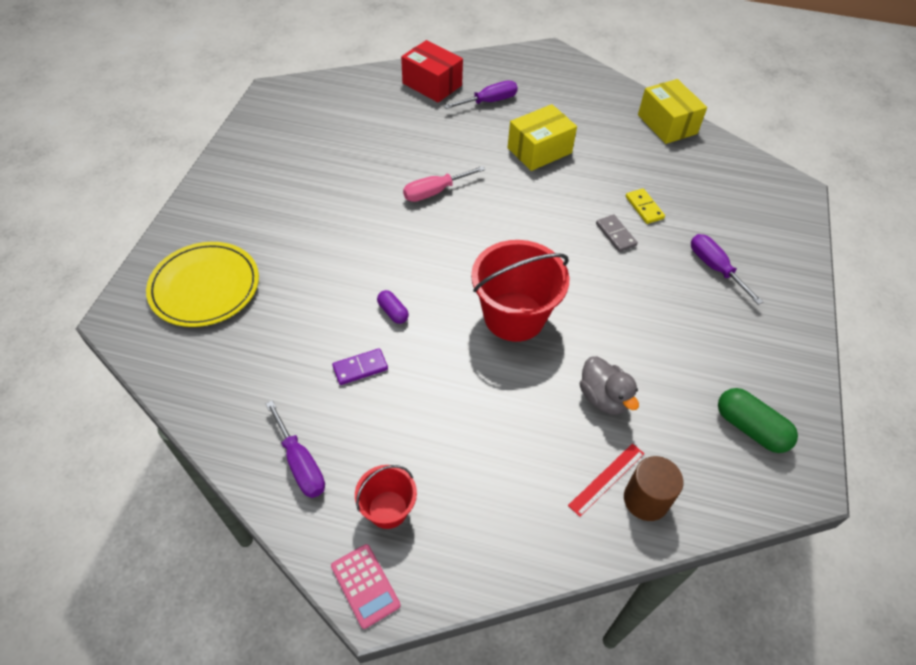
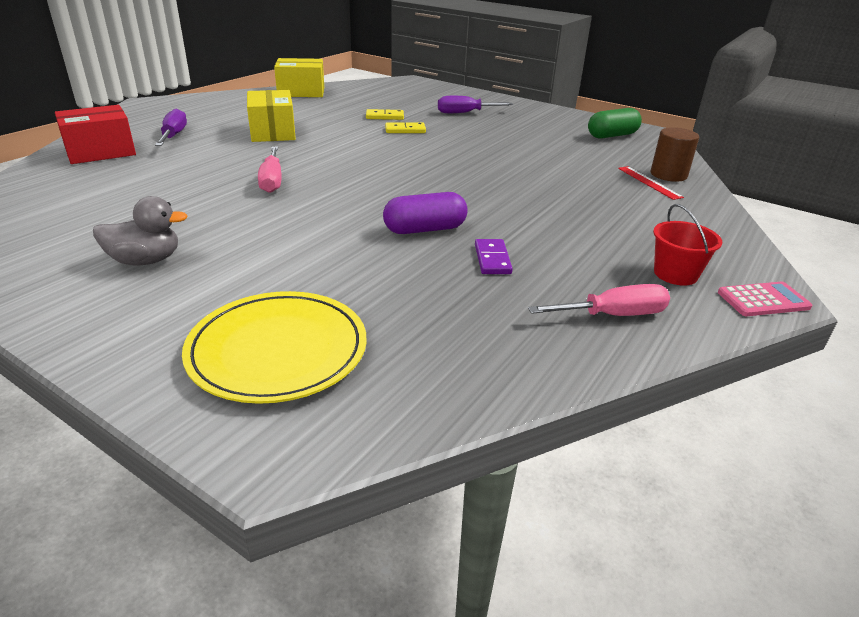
camera: 70 degrees left, 20 degrees down
(300, 464) = (613, 315): purple screwdriver -> pink screwdriver
(393, 312) = (425, 229): purple capsule -> purple capsule, size x1.76
(514, 316) = (468, 180): red bucket -> none
(603, 398) = (572, 168): grey duck -> grey duck (145, 260)
(615, 235) = (405, 130): grey domino -> yellow domino

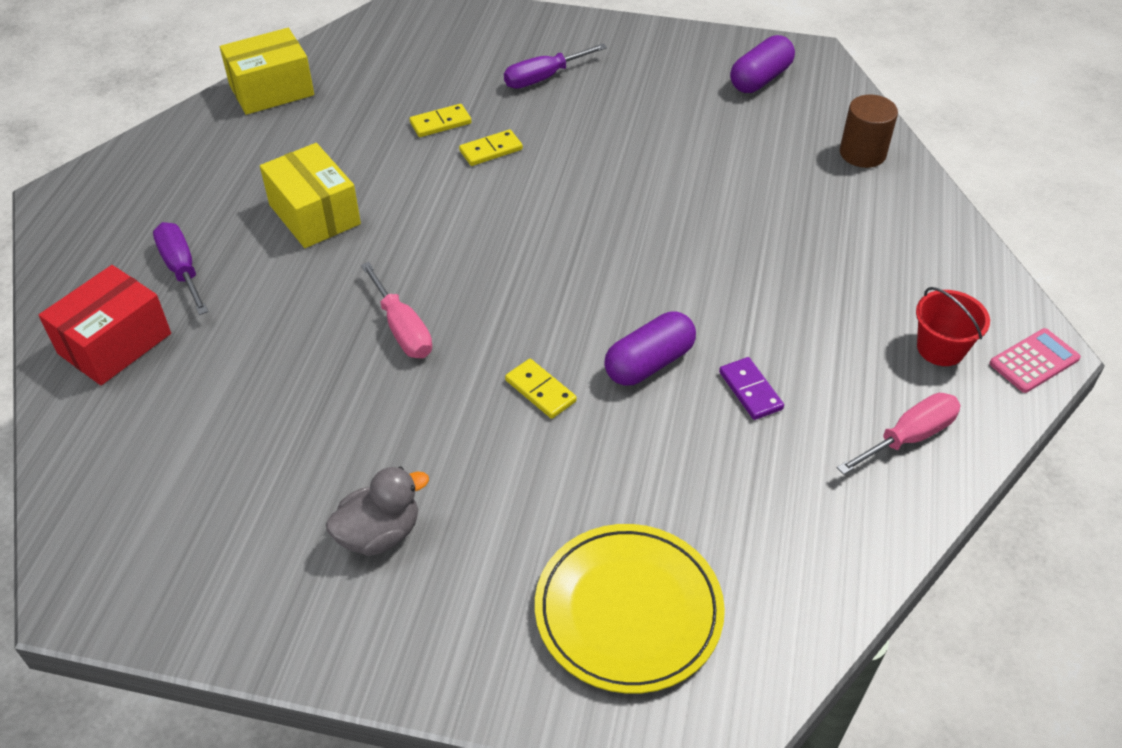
camera: 20 degrees left, 15 degrees up
(333, 224) = (540, 391): none -> yellow domino
(612, 135) = (760, 79): green capsule -> purple capsule
(649, 182) = (847, 178): red ruler -> none

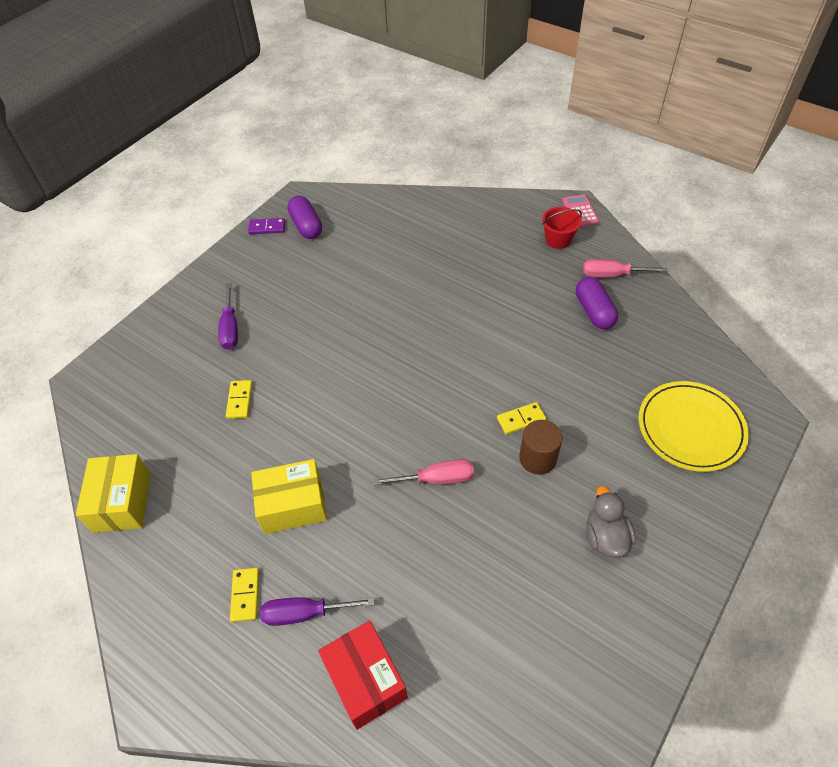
camera: 65 degrees left, 5 degrees up
(491, 150) = (288, 380): yellow domino -> yellow domino (245, 595)
(649, 363) = (520, 360): purple capsule -> purple capsule (594, 311)
(750, 391) = (558, 324): purple domino -> purple domino (267, 228)
(862, 153) = (399, 210): brown cylinder -> brown cylinder (537, 458)
(909, 437) = (612, 275): pink screwdriver -> pink screwdriver turned 75 degrees counterclockwise

